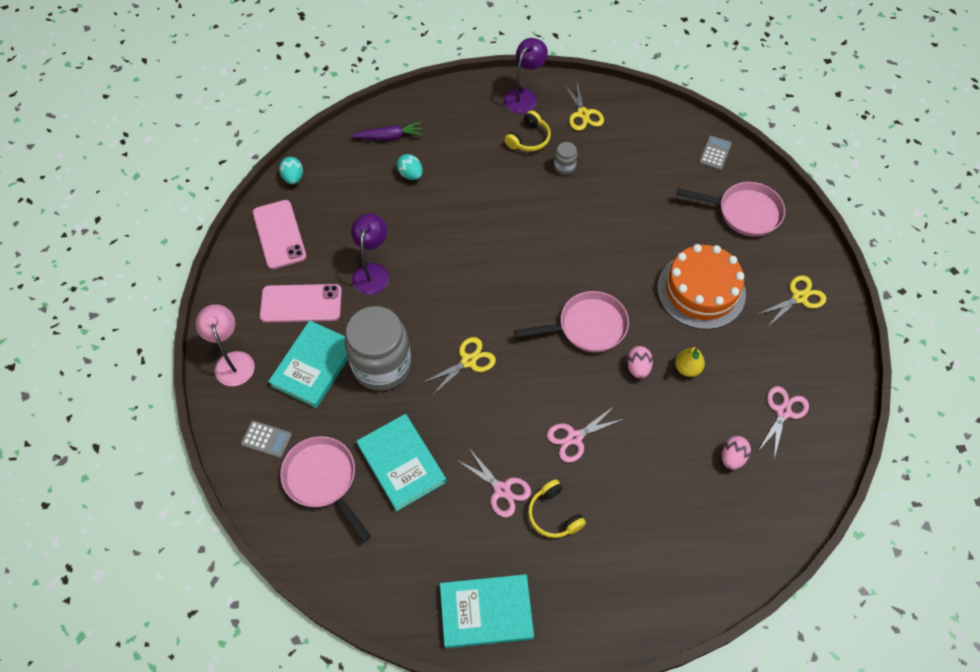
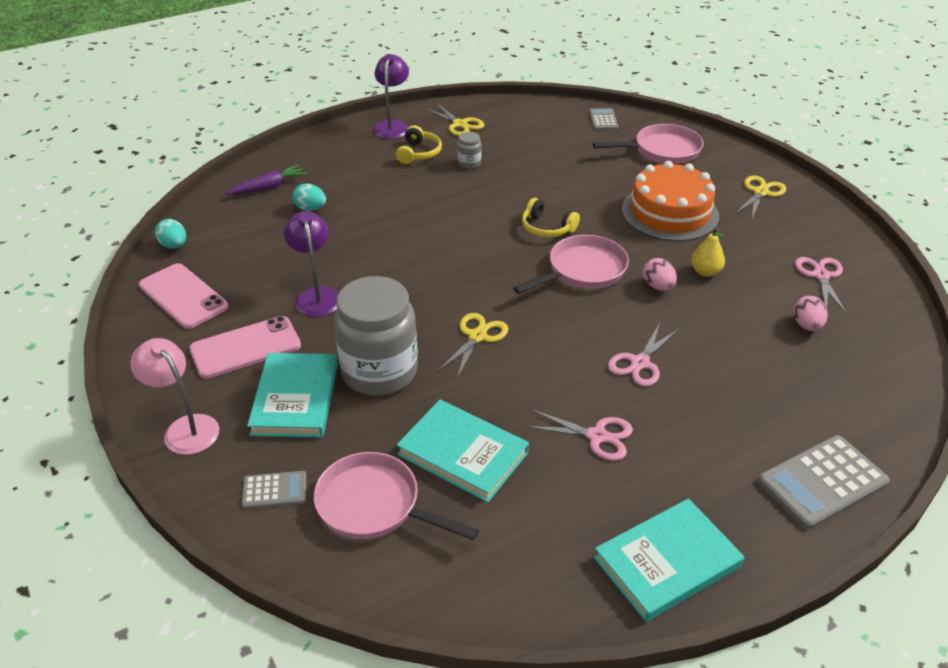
camera: 25 degrees left, 20 degrees down
(553, 515) = (670, 438): yellow headphones -> yellow headphones (547, 228)
(638, 601) = (822, 482): none -> grey calculator

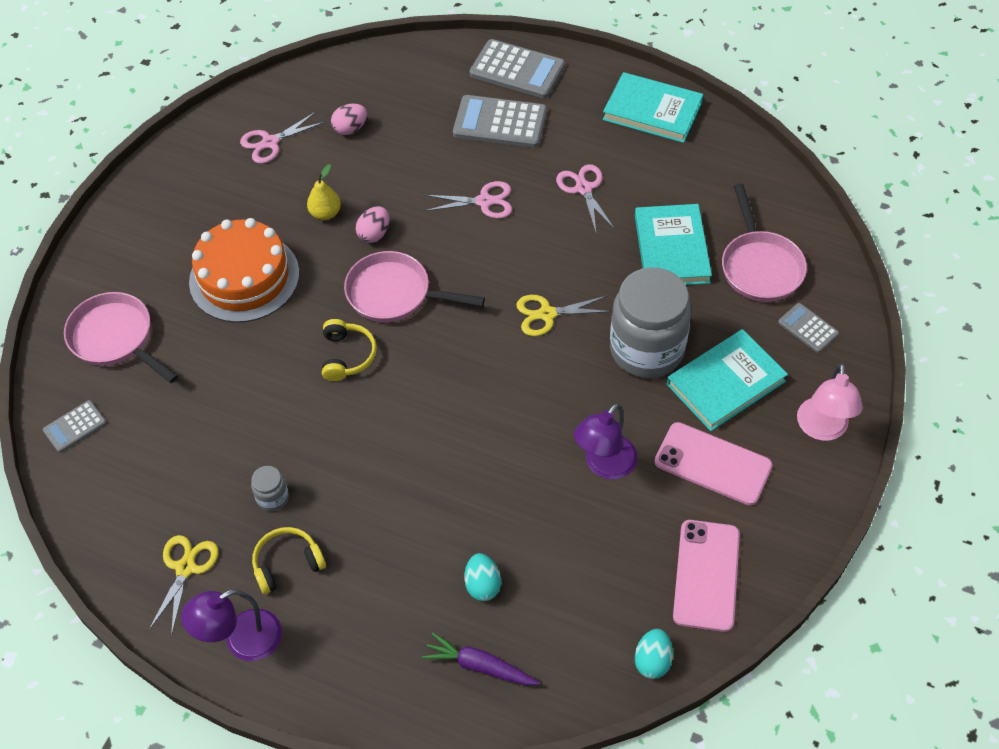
camera: 125 degrees left, 15 degrees up
(742, 426) = (500, 122): none -> grey calculator
(760, 192) = (152, 228): yellow scissors -> none

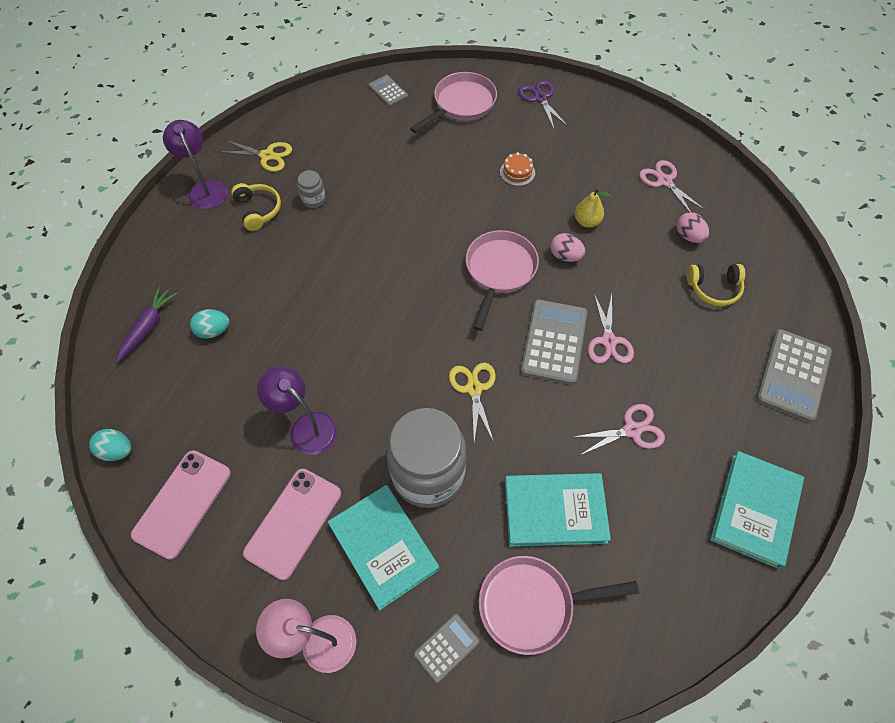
camera: 90 degrees right, 5 degrees up
(117, 253) = (540, 98): none -> purple scissors
(244, 277) = (517, 172): orange cake -> orange cake, size x0.40
(347, 356) = (437, 240): yellow headphones -> yellow headphones (714, 288)
(500, 122) = (714, 357): grey calculator -> grey calculator (554, 342)
(706, 575) = (182, 503): pink phone -> pink phone turned 75 degrees counterclockwise

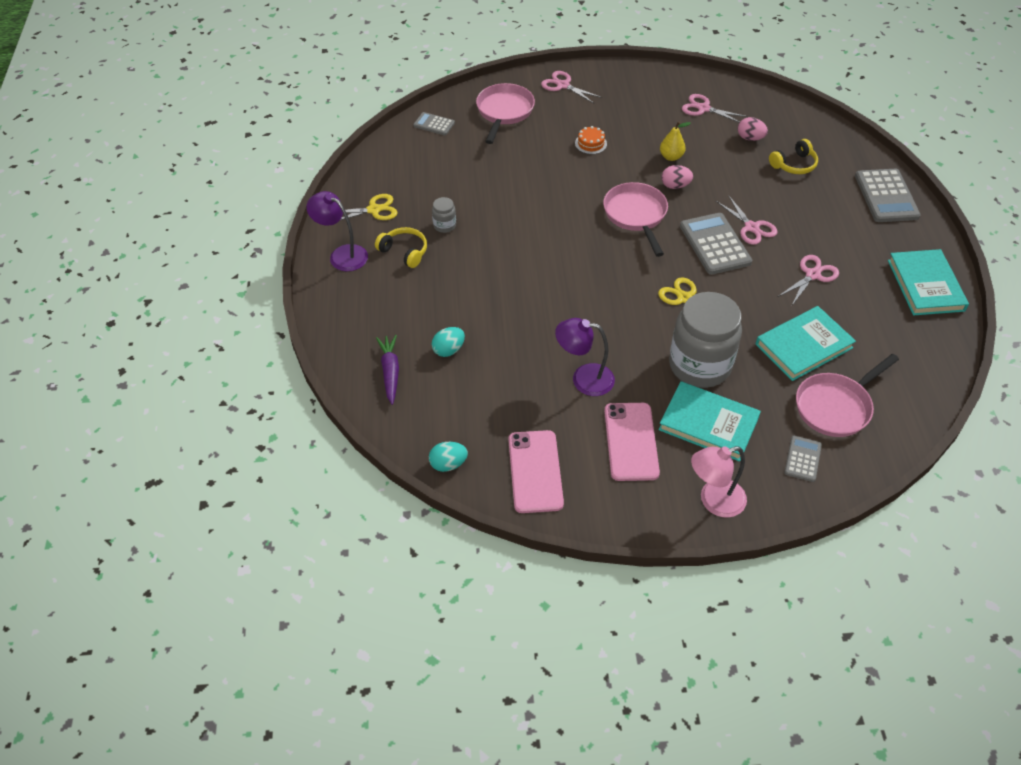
camera: 30 degrees left, 10 degrees down
(540, 98) = (563, 85): purple scissors -> pink scissors

